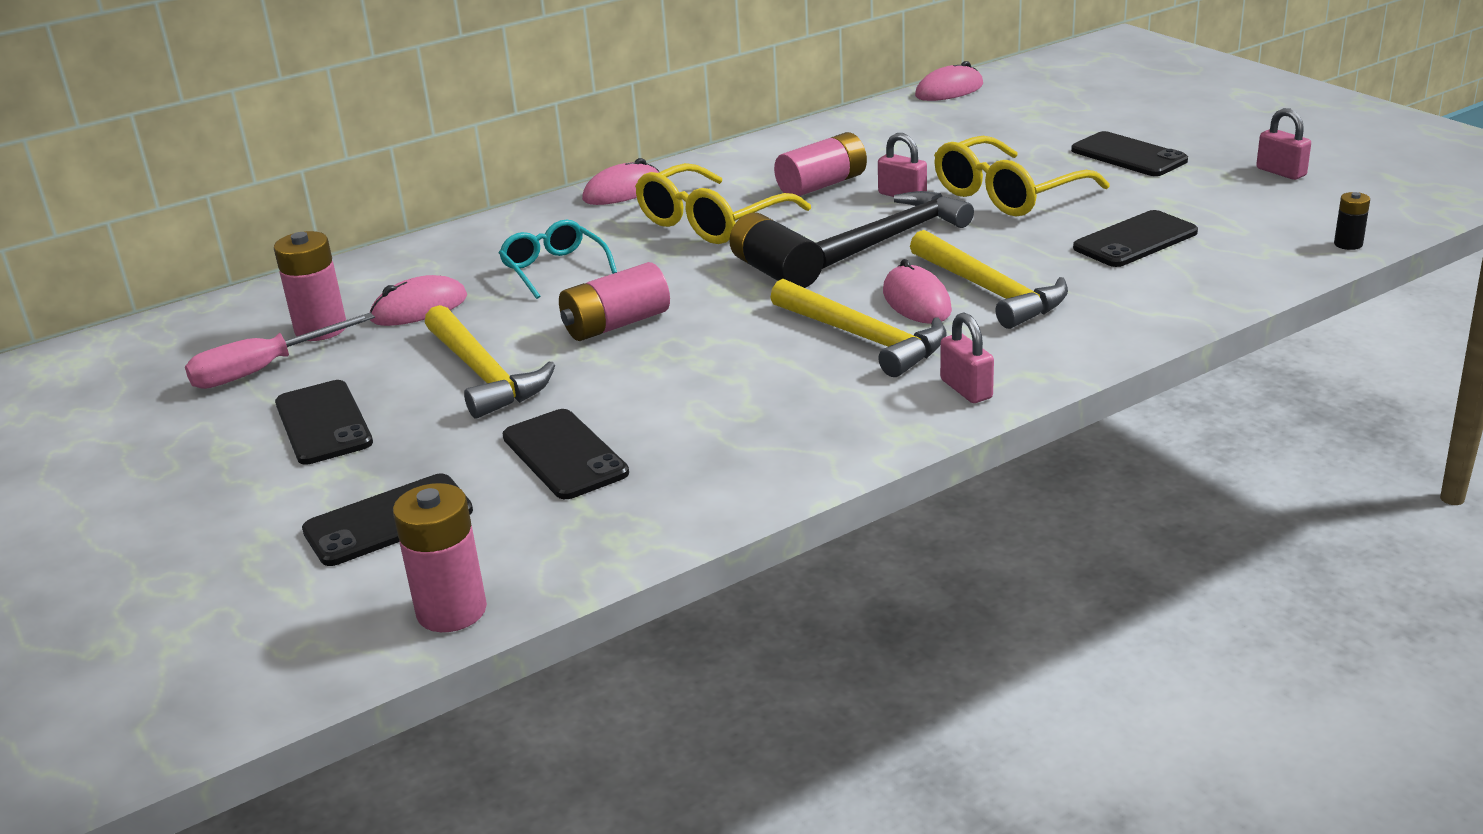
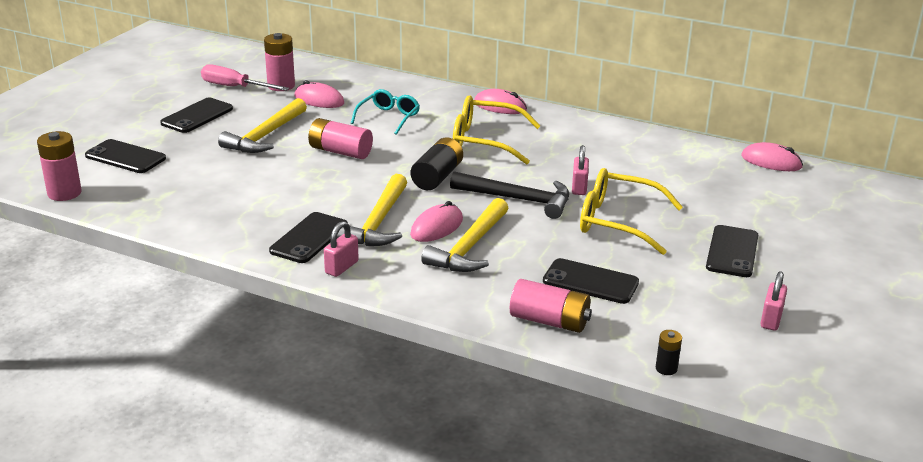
camera: 55 degrees right, 0 degrees up
(565, 455) = (203, 178): black phone -> black phone (309, 238)
(822, 185) = (568, 159): pink battery -> pink battery (549, 321)

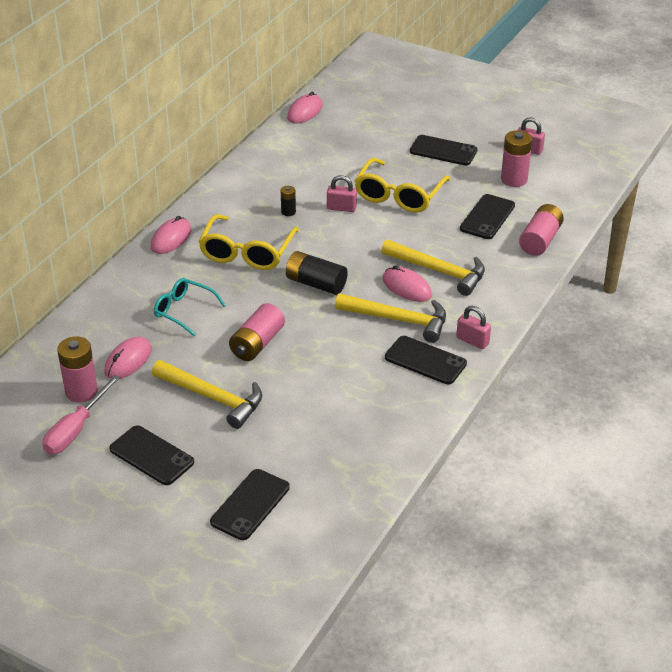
camera: 85 degrees left, 10 degrees up
(64, 193) = (331, 543): pink battery -> pink battery (514, 179)
(518, 199) = (360, 241): black hammer -> none
(666, 368) = (589, 198): black battery -> black battery (288, 212)

